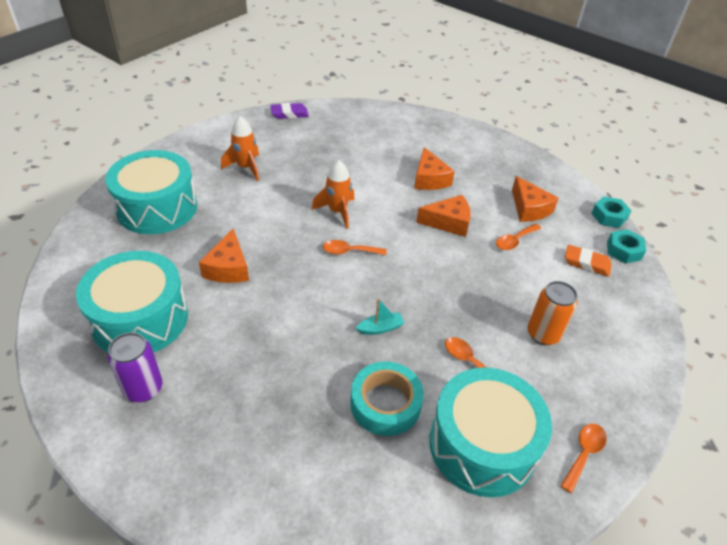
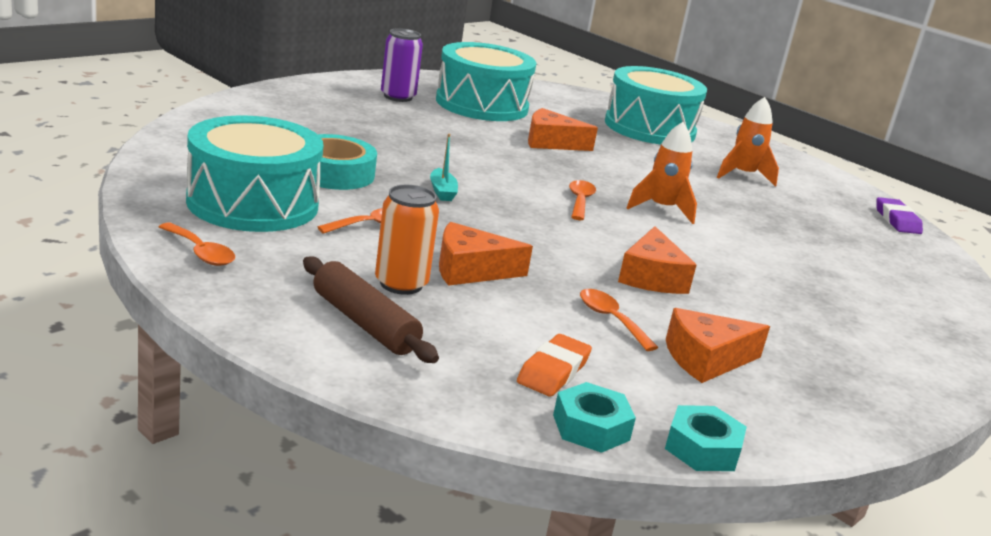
camera: 95 degrees right, 20 degrees down
(429, 179) = (765, 288): orange cheese -> orange cheese (470, 270)
(602, 345) = (364, 323): none -> brown rolling pin

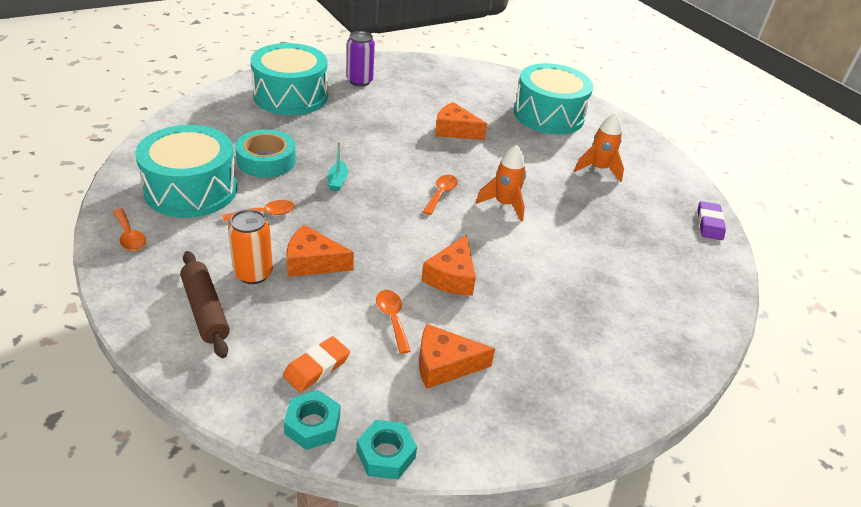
camera: 15 degrees right, 15 degrees up
(482, 104) = (422, 89): turquoise drum -> turquoise drum (290, 96)

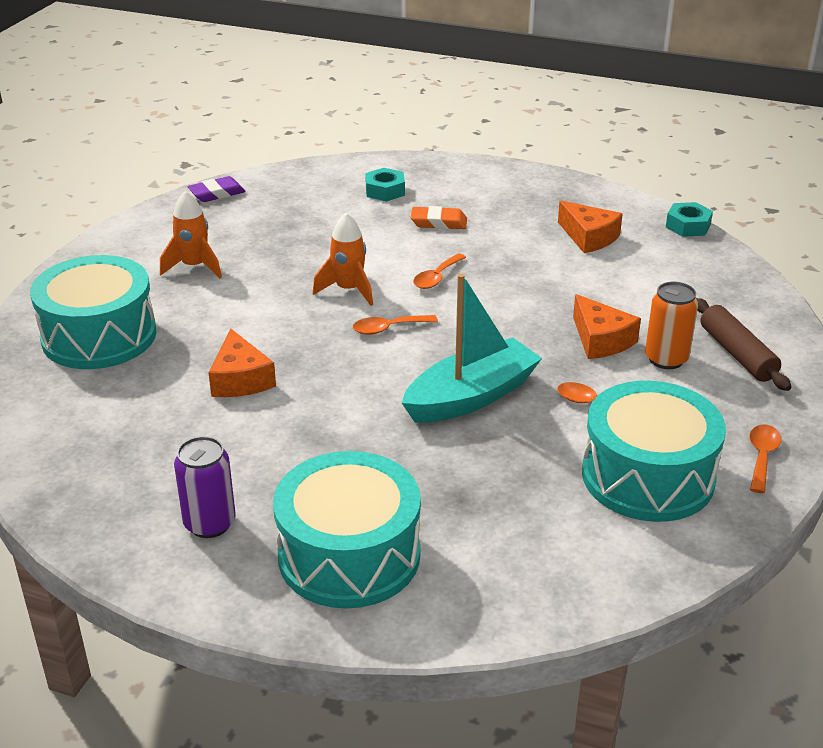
camera: 125 degrees left, 5 degrees down
(205, 310) = (737, 354): brown rolling pin -> brown rolling pin turned 45 degrees counterclockwise
(266, 160) = (517, 466): turquoise tape -> none
(312, 425) = (720, 257): turquoise nut -> turquoise nut (385, 191)
(316, 367) = (683, 279): orange eraser -> orange eraser (439, 222)
(337, 181) = (471, 397): turquoise boat -> turquoise boat, size x2.45
(392, 318) = (587, 274): orange spoon -> orange spoon (436, 278)
(452, 277) = (497, 272): orange cheese -> none

